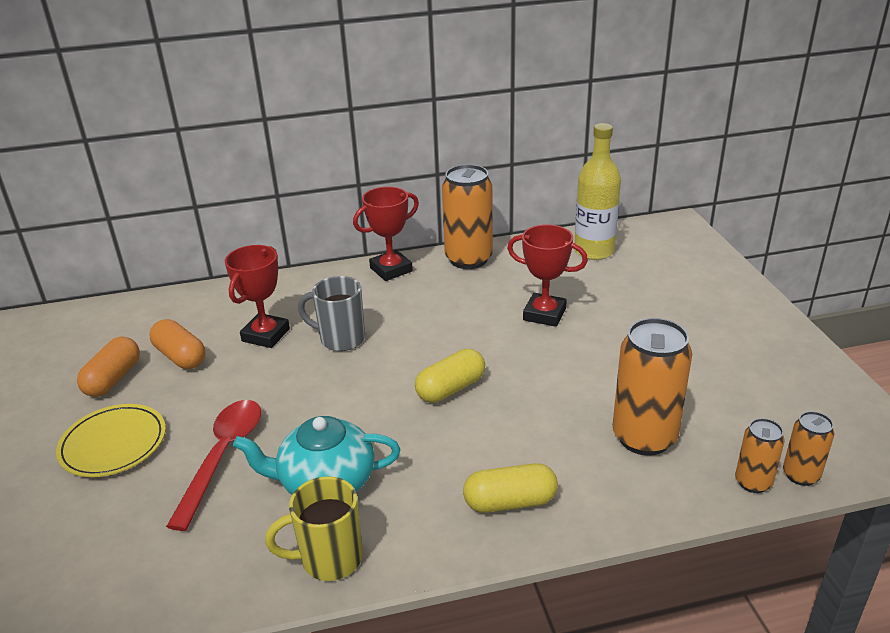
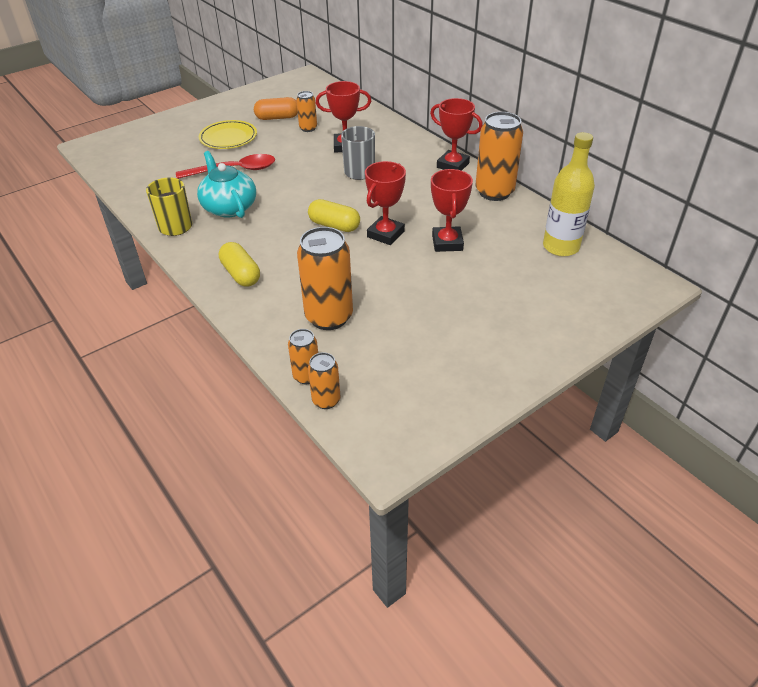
camera: 65 degrees right, 10 degrees up
(180, 356) = (308, 128): orange capsule -> orange can
(498, 352) = (385, 234): none -> red trophy

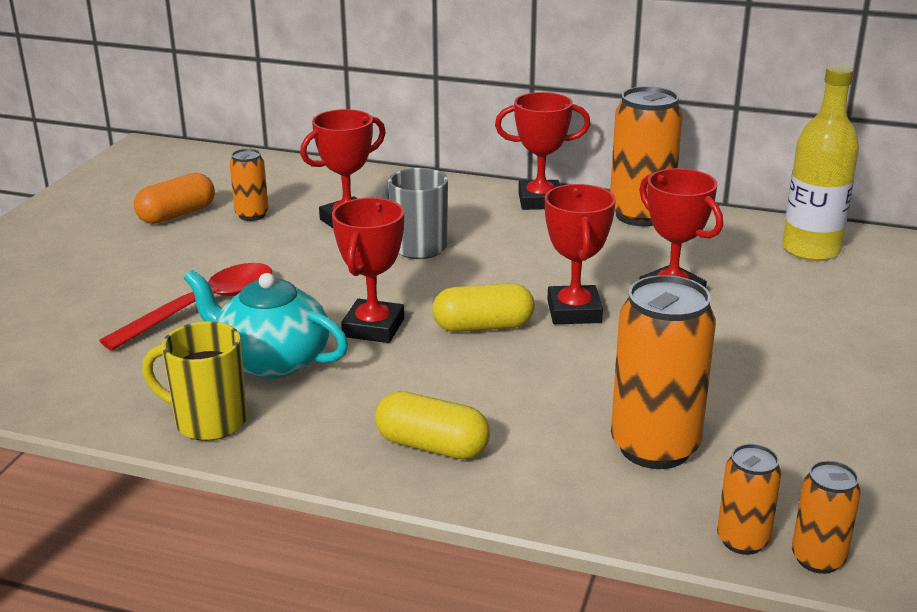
camera: 35 degrees left, 15 degrees down
(228, 138) = (125, 265): yellow plate -> none
(287, 207) = (373, 328): none -> red trophy

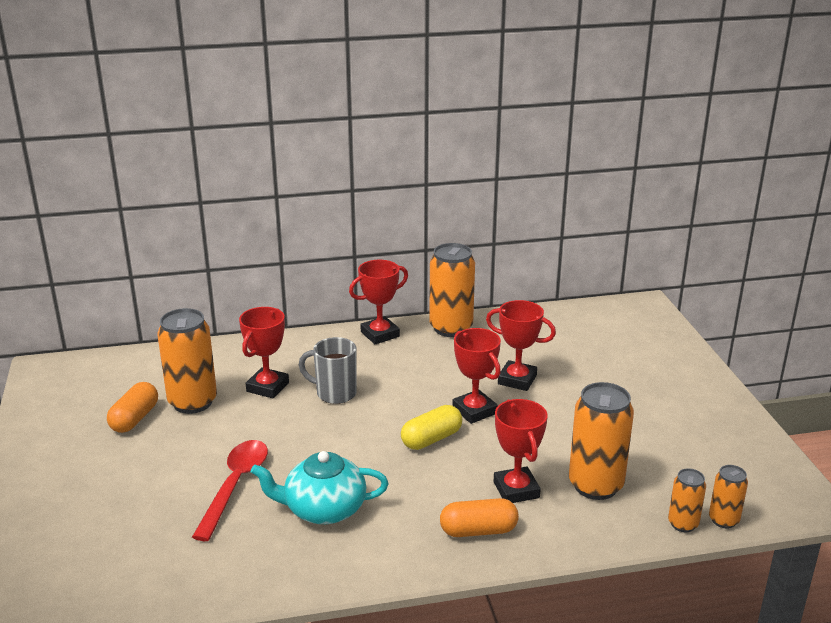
camera: 30 degrees left, 0 degrees up
(208, 422) = (327, 567): yellow mug -> none
(252, 215) = (192, 402): orange can -> orange can, size x1.89
(373, 328) = (365, 463): red trophy -> red trophy (516, 490)
(432, 446) = (478, 531): yellow capsule -> orange capsule
(810, 250) = (566, 326): yellow bottle -> none

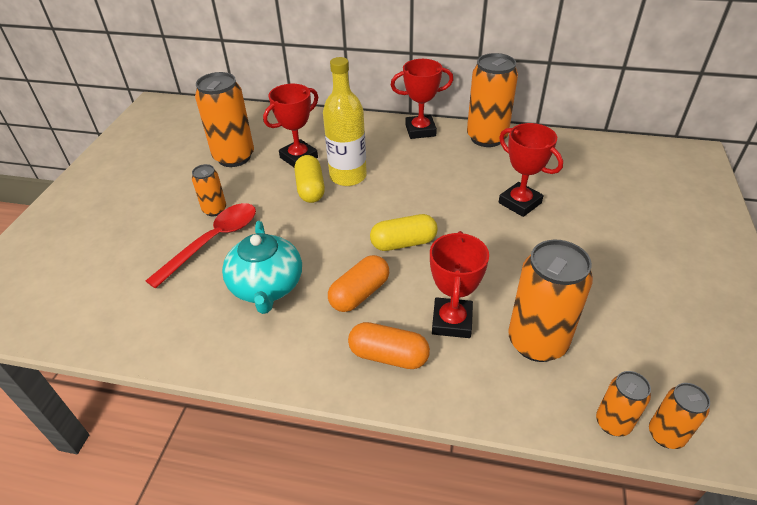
camera: 25 degrees right, 15 degrees up
(134, 419) = (183, 161): orange capsule -> orange capsule (359, 293)
(212, 457) = (214, 210): none -> orange can
(303, 413) = (310, 189): none -> yellow capsule
(323, 509) = (266, 286): turquoise teapot -> turquoise teapot turned 120 degrees counterclockwise
(334, 393) = (348, 176): grey mug -> yellow bottle
(474, 411) = (460, 224): red trophy -> none

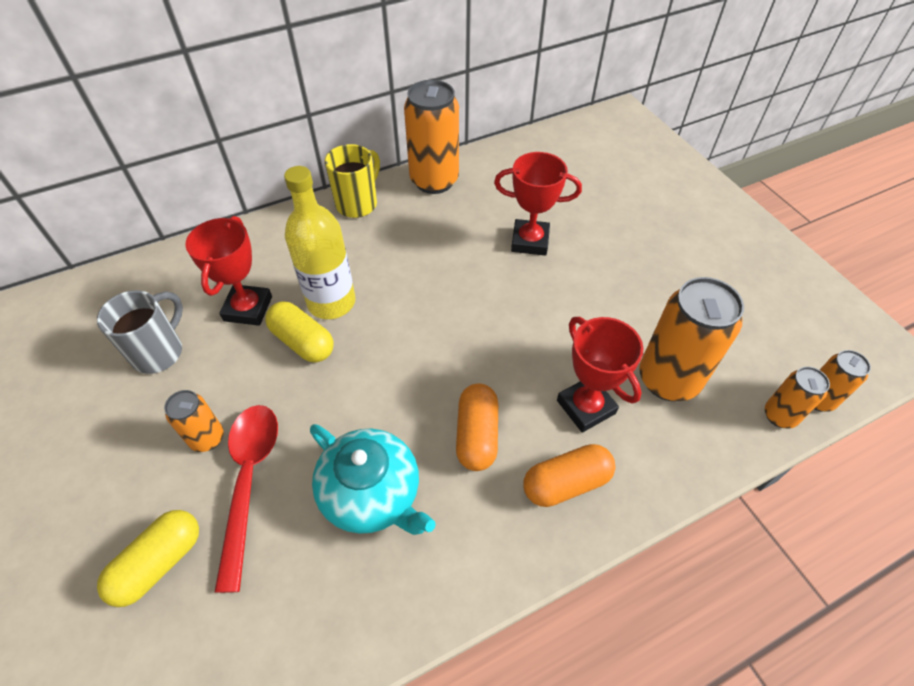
camera: 40 degrees left, 10 degrees up
(234, 157) = (159, 352): orange can -> grey mug
(403, 243) = (465, 350): yellow capsule -> yellow capsule (159, 563)
(420, 130) = (358, 204): red trophy -> yellow mug

